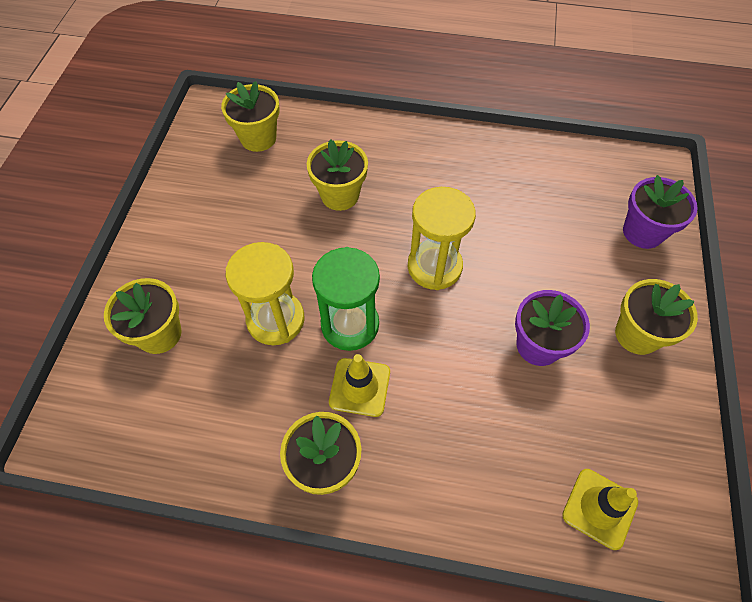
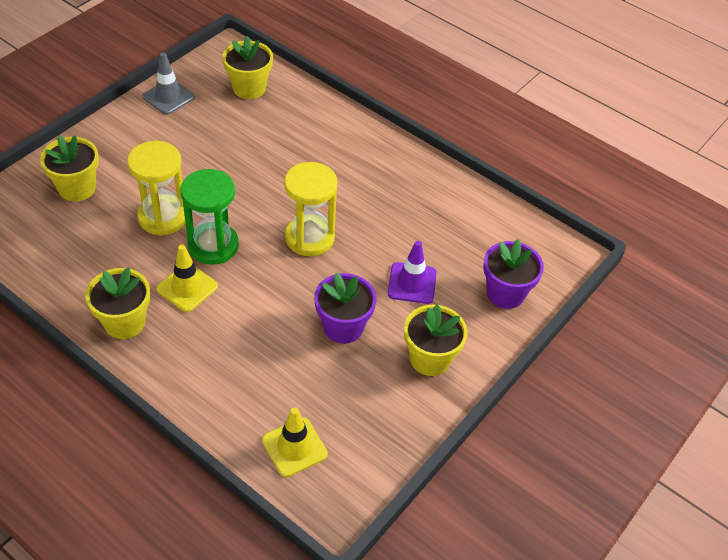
camera: 25 degrees right, 10 degrees down
(184, 184) = (168, 97): none -> grey traffic cone
(340, 195) = (278, 156): yellow flower pot -> none
(560, 265) = (412, 283): none -> purple traffic cone

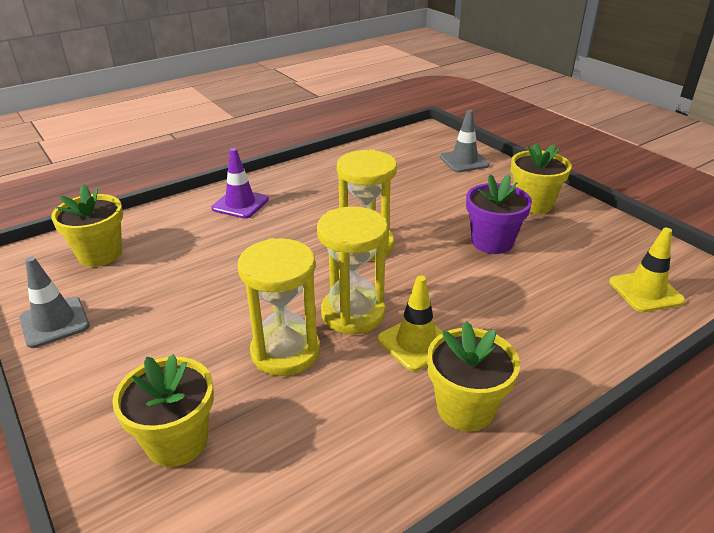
camera: 70 degrees left, 15 degrees down
(213, 246) = (353, 313): green hourglass -> yellow hourglass
(412, 283) = (443, 199): purple traffic cone -> purple traffic cone (240, 204)
(505, 293) = (464, 161): purple flower pot -> grey traffic cone

